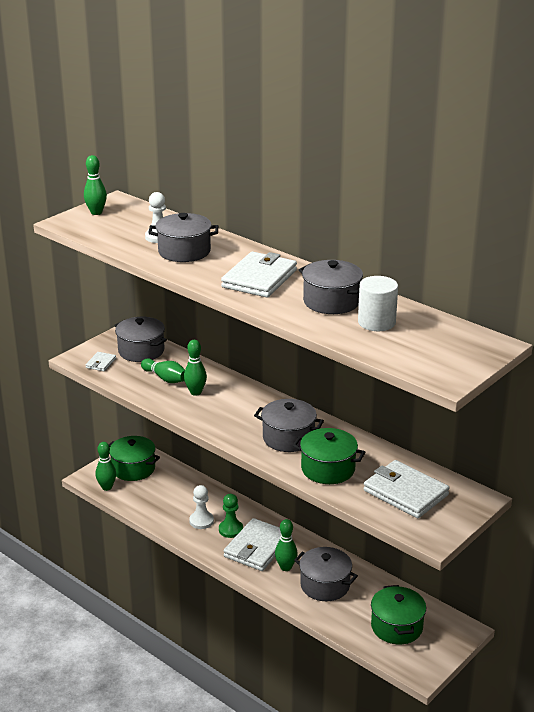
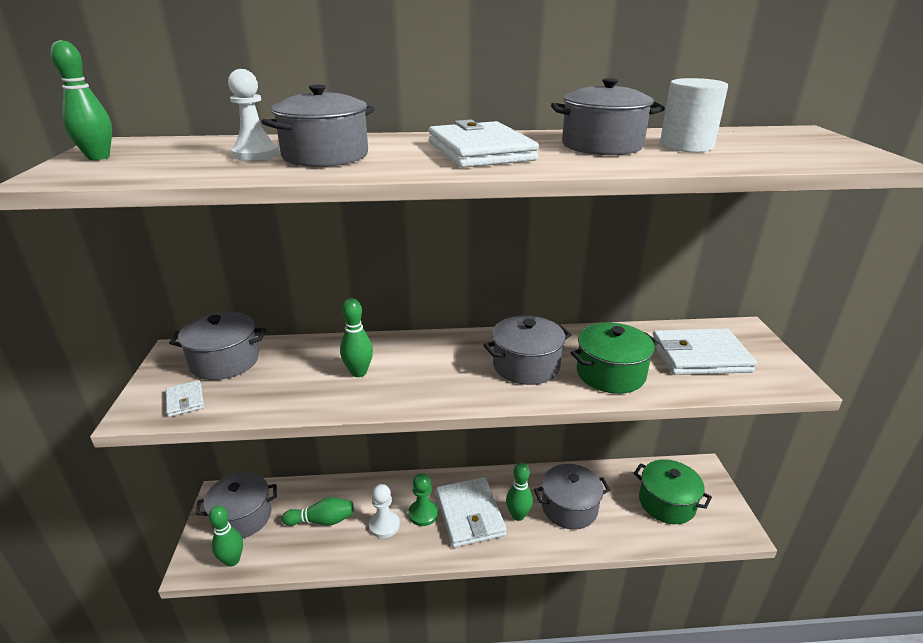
camera: 45 degrees left, 0 degrees up
(133, 468) = (242, 517): green pot -> grey pot
(165, 378) = (300, 376): green bowling pin -> green bowling pin (322, 520)

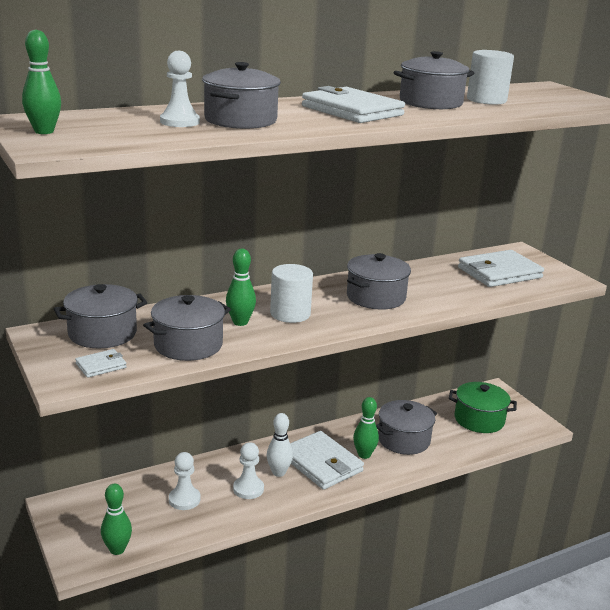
camera: 25 degrees left, 5 degrees down
(185, 400) = (101, 365): white wallet -> white wallet turned 75 degrees counterclockwise
(242, 517) = (97, 516): grey pot -> grey pot (188, 345)
(322, 520) = (184, 499): green bowling pin -> white pawn
(417, 371) = (290, 314): none -> white cylinder
(423, 514) = (278, 472): green pawn -> white bowling pin
(610, 374) = (444, 293): green pot -> none

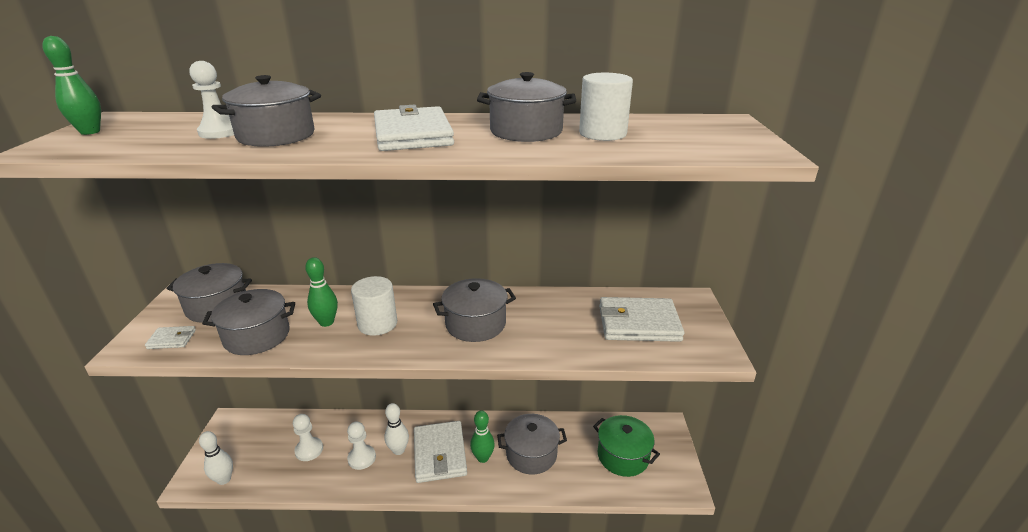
camera: 30 degrees right, 5 degrees up
(117, 549) = (224, 479): green bowling pin -> white bowling pin

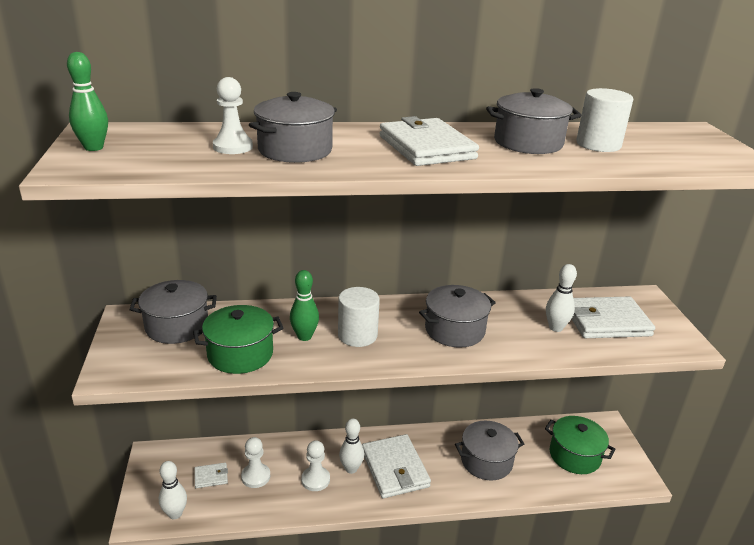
camera: 10 degrees left, 0 degrees up
(172, 339) = (150, 362): white wallet -> white wallet (211, 477)
(257, 336) = (240, 354): grey pot -> green pot
(483, 458) = (439, 469): green bowling pin -> none
(581, 327) = (555, 328): none -> white bowling pin

